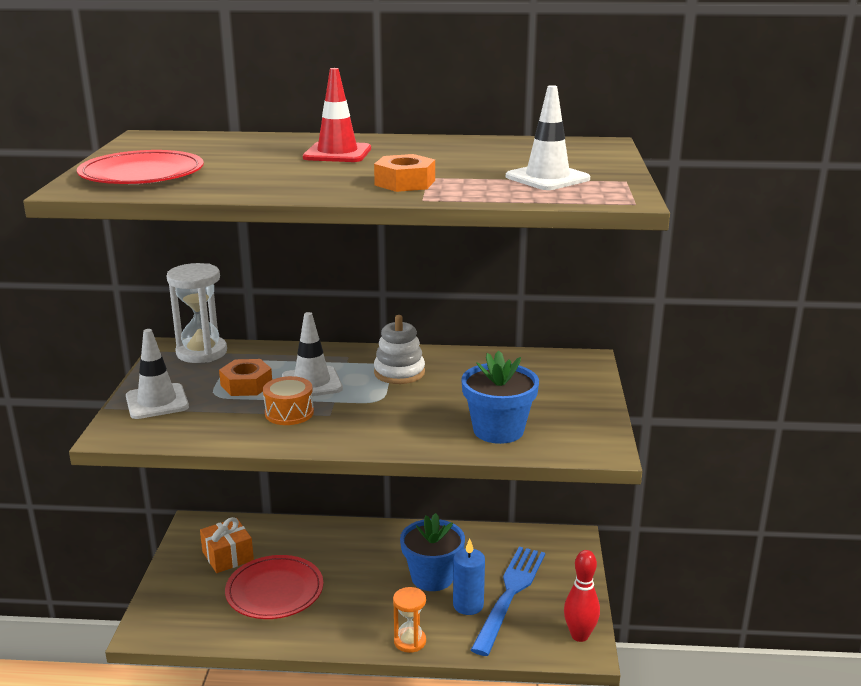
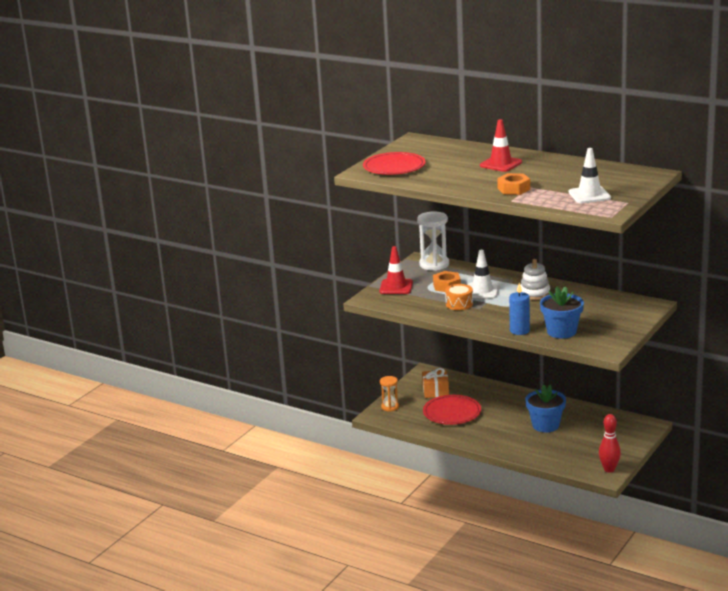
camera: 30 degrees right, 0 degrees up
(157, 402) = (396, 287): white traffic cone -> red traffic cone
(410, 641) = (511, 450): orange hourglass -> orange hourglass (390, 407)
(468, 605) = (556, 442): blue candle -> blue candle (519, 330)
(510, 594) = (585, 442): blue fork -> none

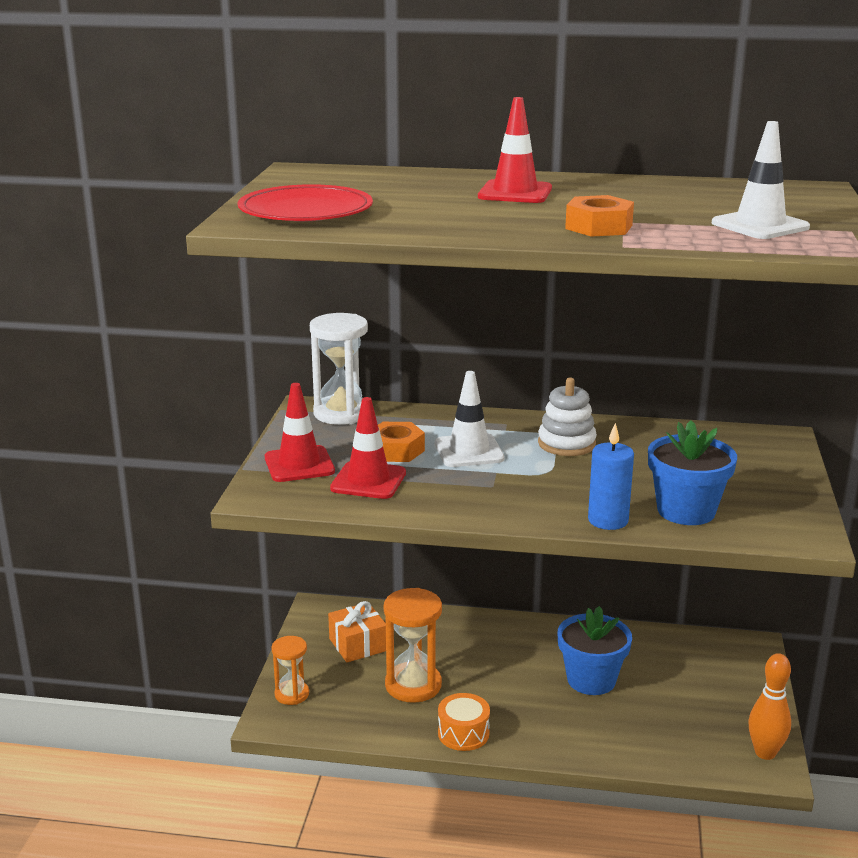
camera: 25 degrees left, 0 degrees up
(423, 298) = (368, 481): none -> red traffic cone
(452, 413) = (413, 685): red plate -> orange hourglass
(459, 304) = (447, 482): orange drum -> orange drum (463, 733)
(609, 469) = (765, 753): red bowling pin -> orange bowling pin

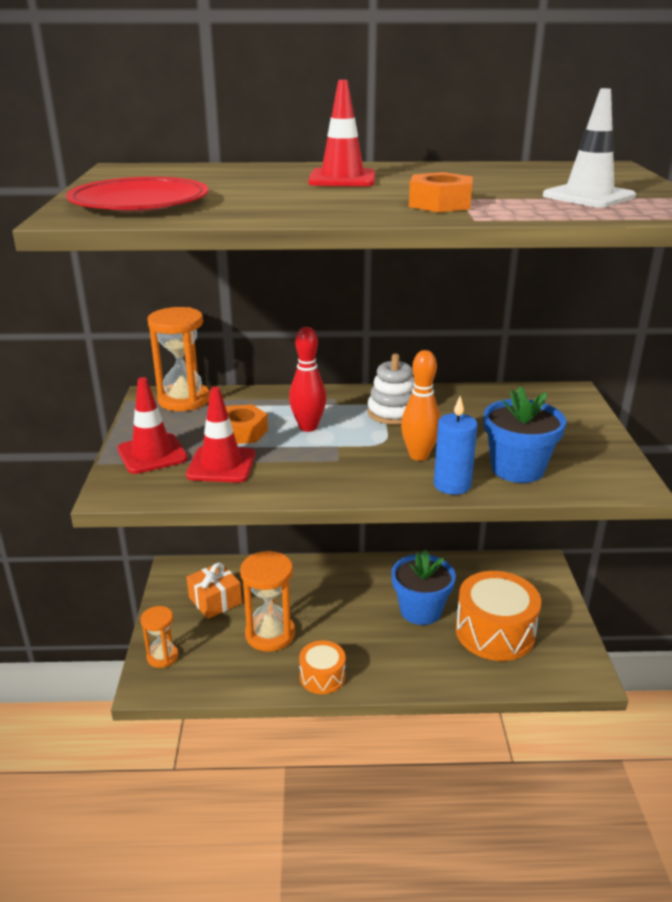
camera: 10 degrees left, 5 degrees up
(341, 413) = (184, 400): white hourglass -> orange hourglass
(469, 451) = (308, 427): white traffic cone -> red bowling pin
(673, 711) = (495, 632): none -> orange drum
(765, 753) = (578, 662): orange bowling pin -> orange bowling pin (419, 455)

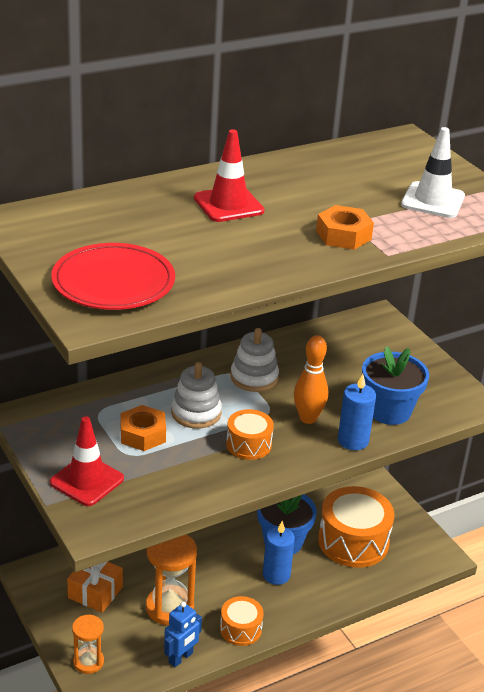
camera: 30 degrees left, 5 degrees up
(184, 400) = (56, 411): orange hourglass -> none
(221, 465) = (158, 474): red traffic cone -> none
(246, 683) = (181, 658): none -> blue robot
(308, 427) = (196, 413): red bowling pin -> white stacking toy
(335, 462) = (248, 444): none -> orange drum
(393, 638) = (276, 575): none -> blue candle

